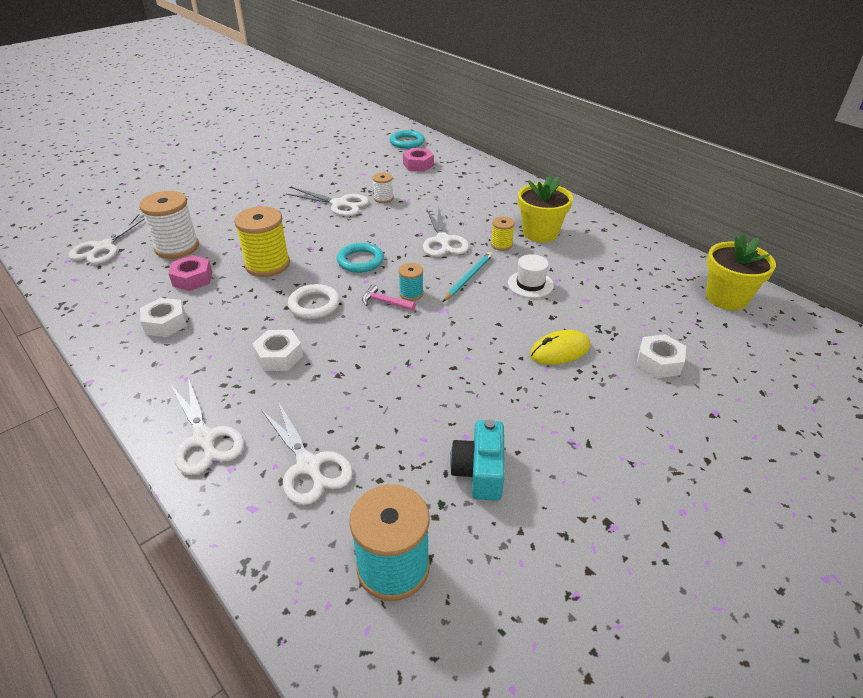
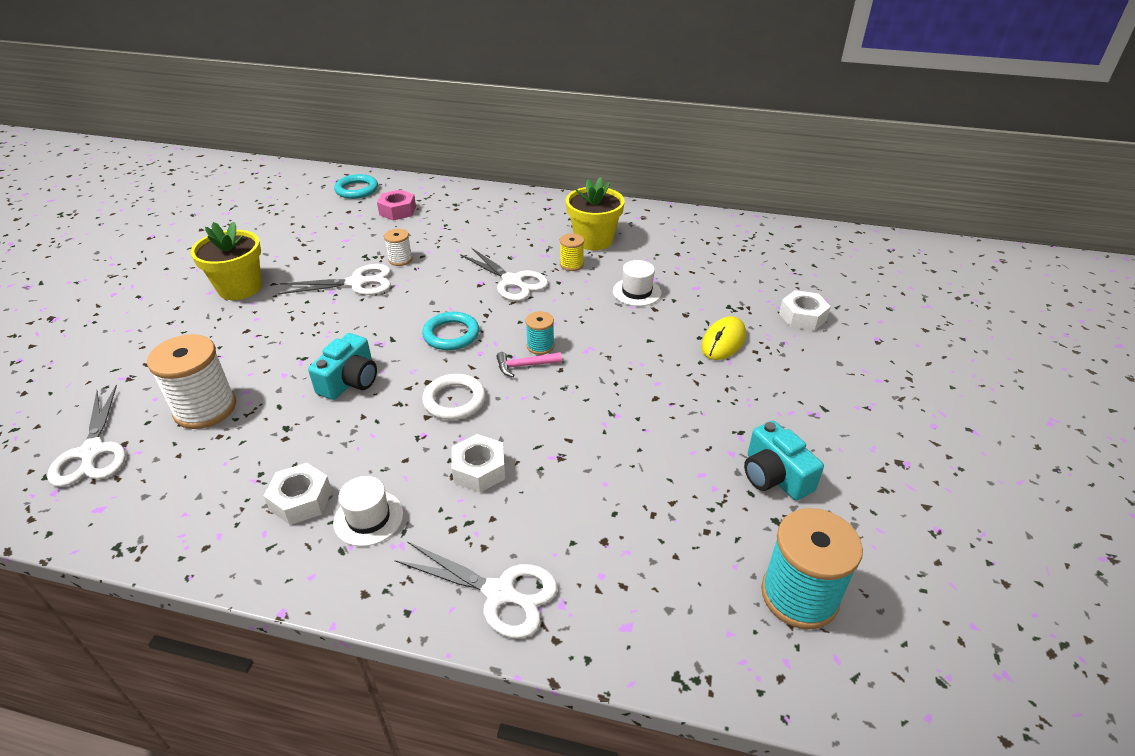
camera: 35 degrees left, 0 degrees up
(187, 352) = (368, 518): none -> white hat
(192, 279) = (273, 436): pink nut -> none
(267, 265) = (350, 381): yellow spool -> turquoise camera
(309, 466) = (633, 556): white scissors -> none
(468, 278) = (576, 308): turquoise pencil -> none
(726, 298) = (793, 242): yellow flower pot -> yellow flower pot (240, 288)

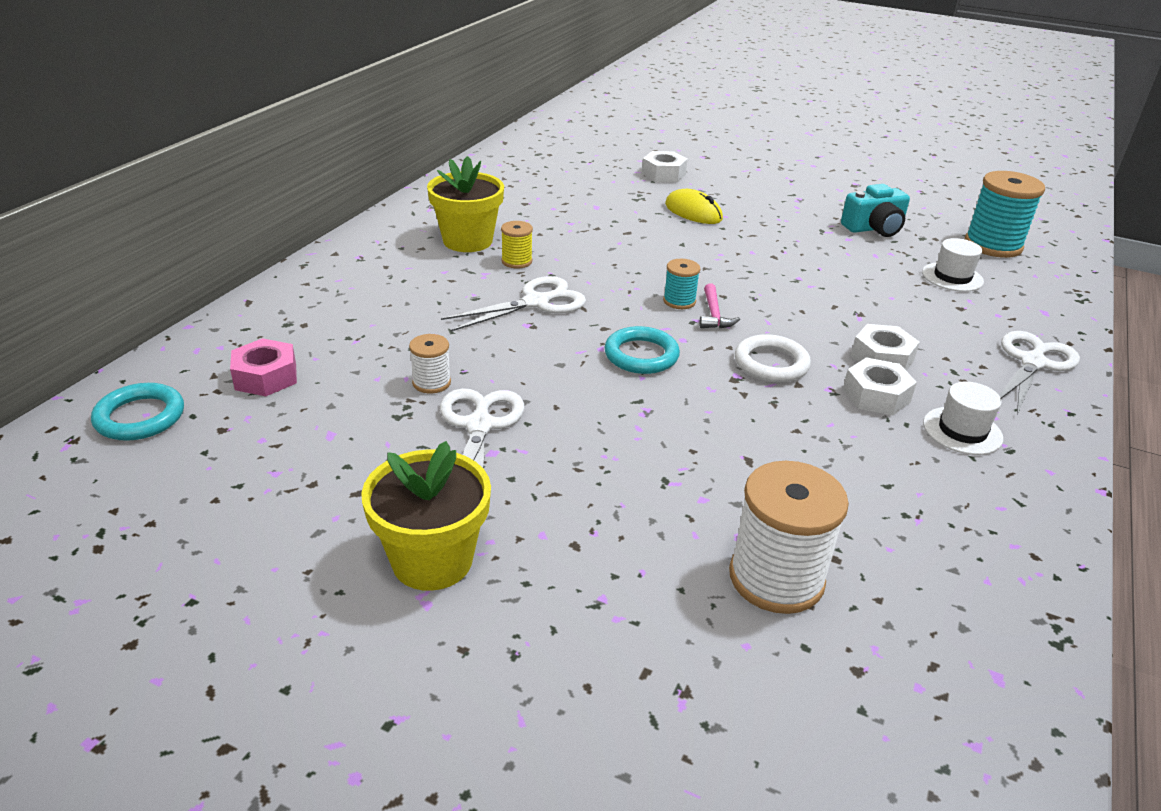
camera: 80 degrees left, 5 degrees down
(92, 452) = (881, 709): white scissors -> none
(301, 500) = (945, 479): white nut -> white nut (876, 395)
(350, 381) = (725, 438): turquoise camera -> none
(637, 292) = (592, 235): white hat -> white hat (952, 277)

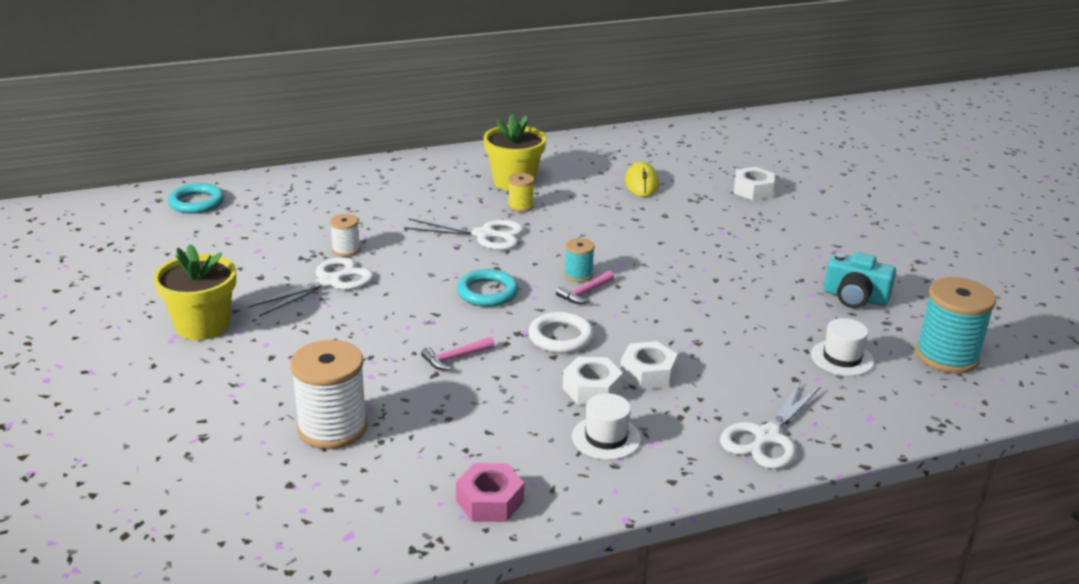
camera: 45 degrees right, 5 degrees down
(266, 377) = (276, 209): pink nut -> pink nut (490, 501)
(693, 212) = (717, 225): yellow mouse -> yellow mouse (641, 183)
(735, 434) = (455, 358): none -> pink hammer
(1033, 362) = (767, 437): white scissors -> white scissors turned 135 degrees clockwise

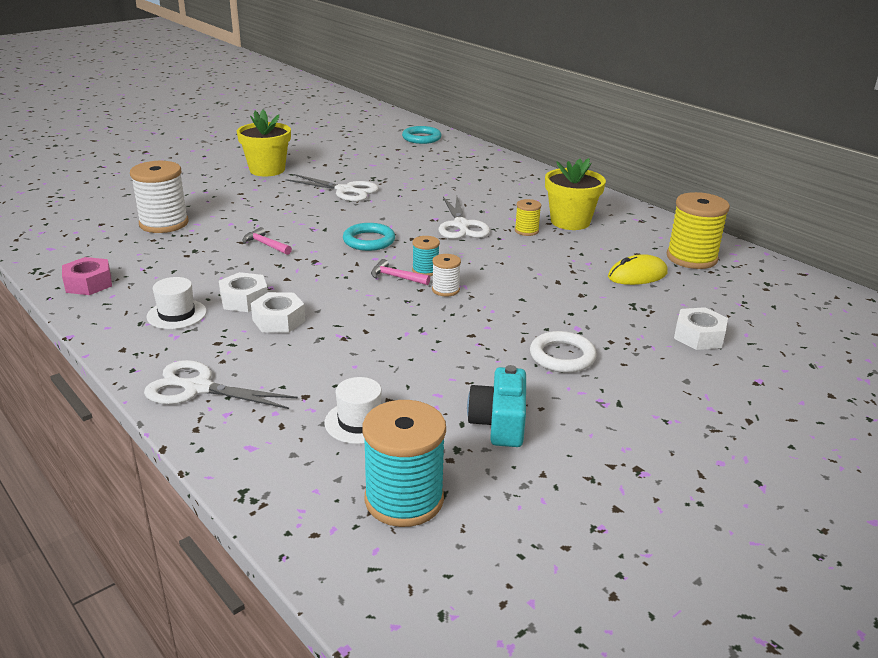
camera: 70 degrees right, 0 degrees up
(346, 250) = (395, 187): white spool -> white spool (445, 290)
(561, 337) = (317, 277): white ring -> white ring (562, 356)
(622, 154) = (691, 258): none -> yellow spool

